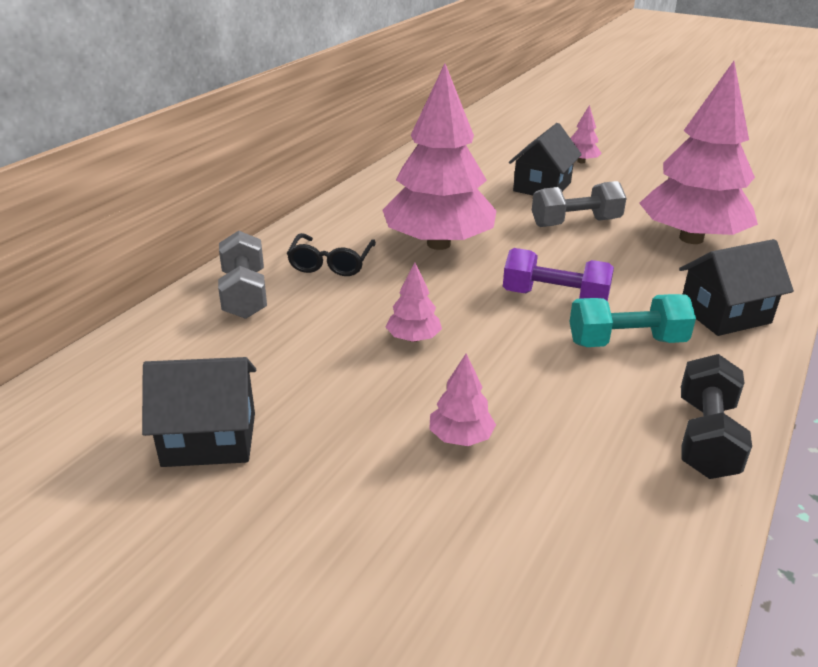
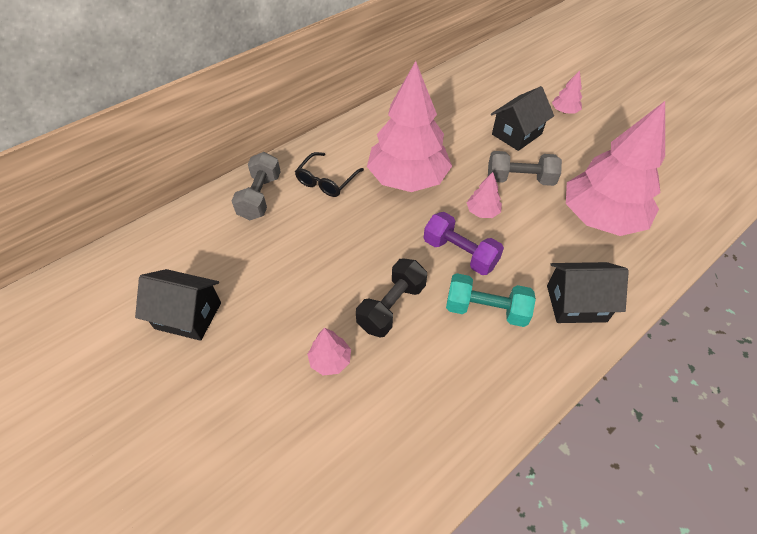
camera: 20 degrees right, 20 degrees up
(413, 338) = (345, 266): pink tree -> pink tree (482, 212)
(706, 437) = (488, 412): black dumbbell -> black dumbbell (391, 306)

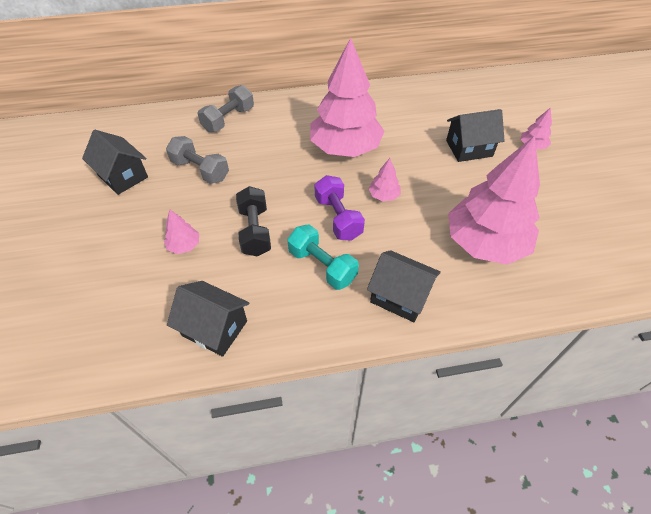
camera: 30 degrees right, 0 degrees up
(327, 181) = (283, 126): black glasses -> none
(391, 306) = (255, 231): black dumbbell -> black dumbbell turned 75 degrees counterclockwise
(438, 432) = (214, 328): none -> black house
(520, 180) = (438, 184): grey dumbbell -> grey dumbbell (200, 170)

